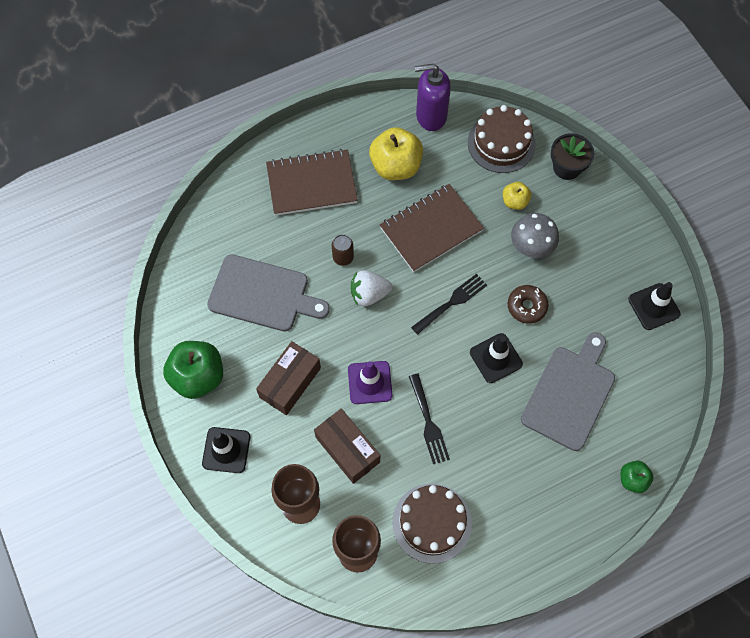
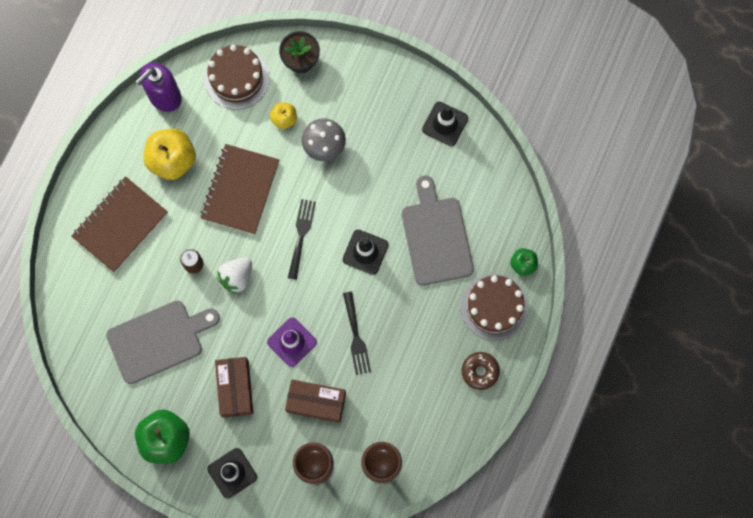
camera: 40 degrees left, 10 degrees up
(428, 422) = (356, 337): black fork -> black fork turned 45 degrees clockwise
(432, 523) = (414, 404): brown cake -> brown cake (494, 307)
(526, 306) = (356, 195): brown donut -> brown donut (480, 371)

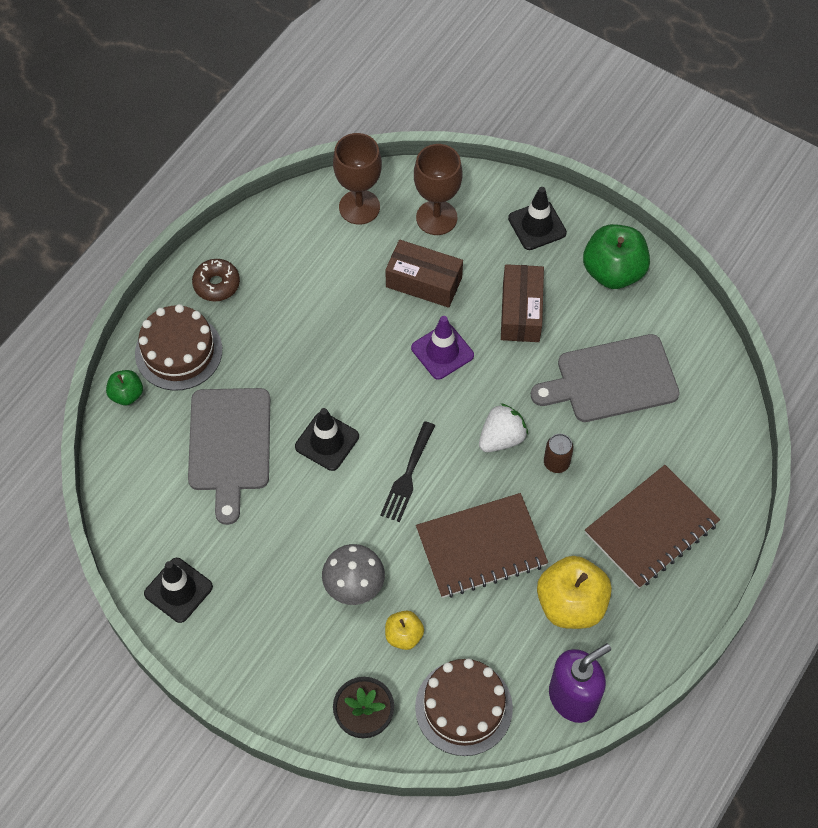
camera: 170 degrees left, 15 degrees down
(240, 190) = (481, 547): brown notebook -> brown notebook turned 45 degrees clockwise
(356, 337) = (360, 345): black fork -> none

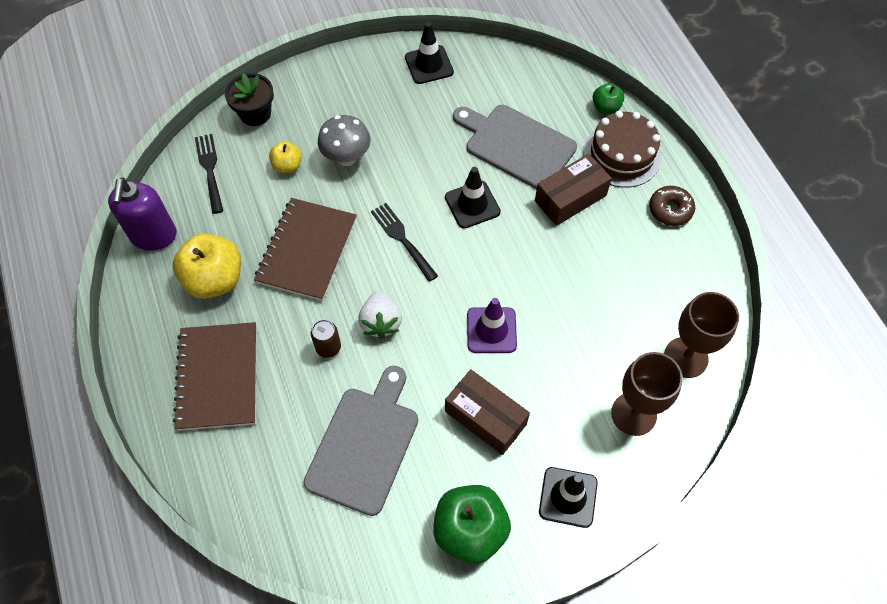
camera: 125 degrees right, 0 degrees up
(424, 282) = (570, 359): brown box -> brown box (570, 198)
(463, 707) = (209, 169): brown cake -> black fork

